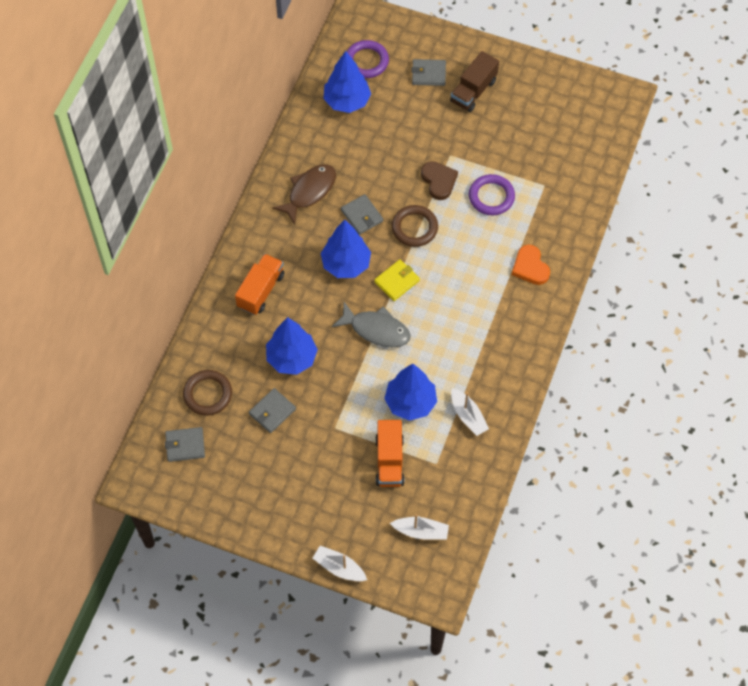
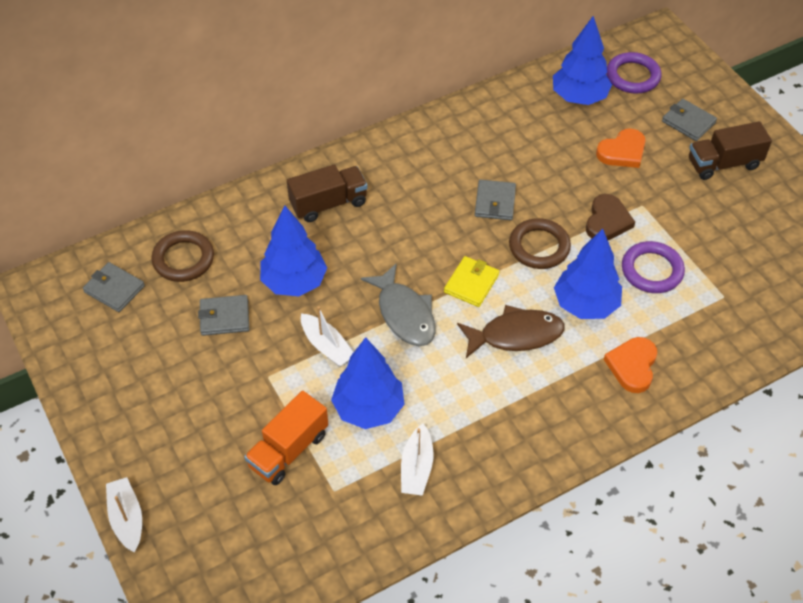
camera: 40 degrees right, 10 degrees down
(261, 291) = (328, 204): orange truck -> brown truck
(309, 191) = (464, 150): brown fish -> brown fish (516, 335)
(346, 264) = (435, 234): blue tree -> blue tree (585, 305)
(397, 281) = (471, 283): yellow wallet -> yellow wallet turned 60 degrees counterclockwise
(407, 124) = (622, 152): none -> orange heart
(421, 531) = (246, 549): white boat -> white boat (326, 346)

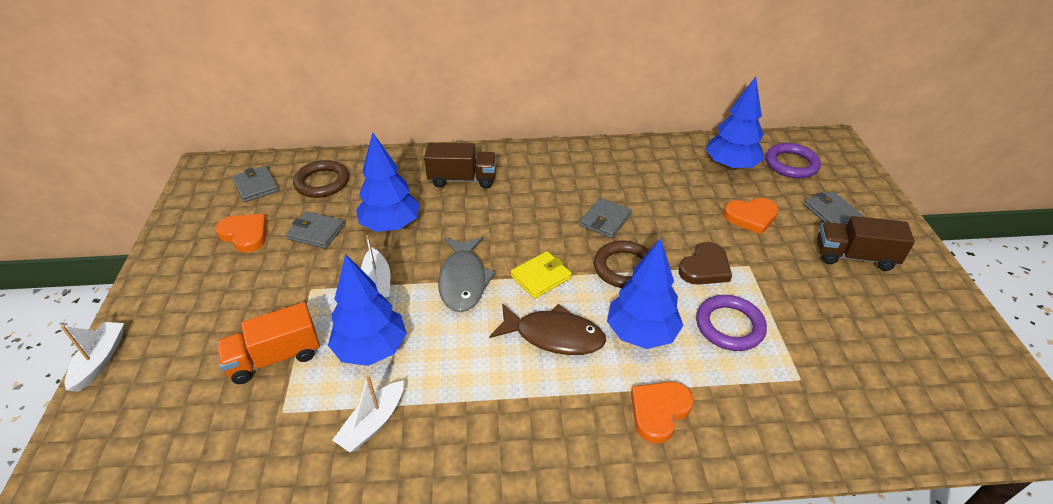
camera: 25 degrees right, 10 degrees down
(152, 347) = (245, 234): none -> orange heart

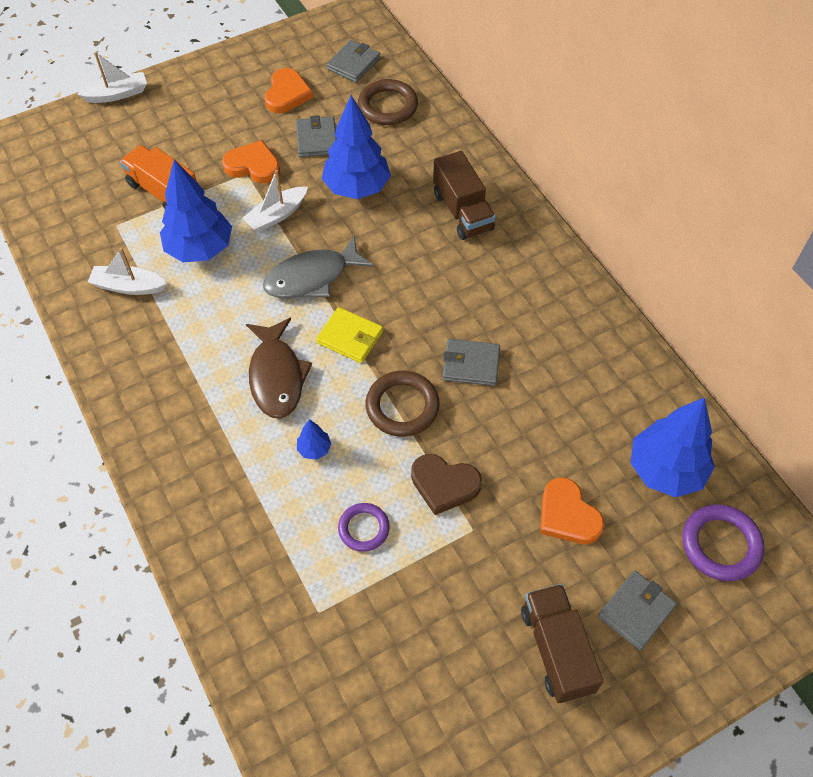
camera: 65 degrees right, 15 degrees up
(641, 333) = (314, 449): blue tree -> blue tree, size x0.43
(659, 411) = (224, 490): orange heart -> orange heart (253, 166)
(729, 326) = (364, 528): purple ring -> purple ring, size x0.65

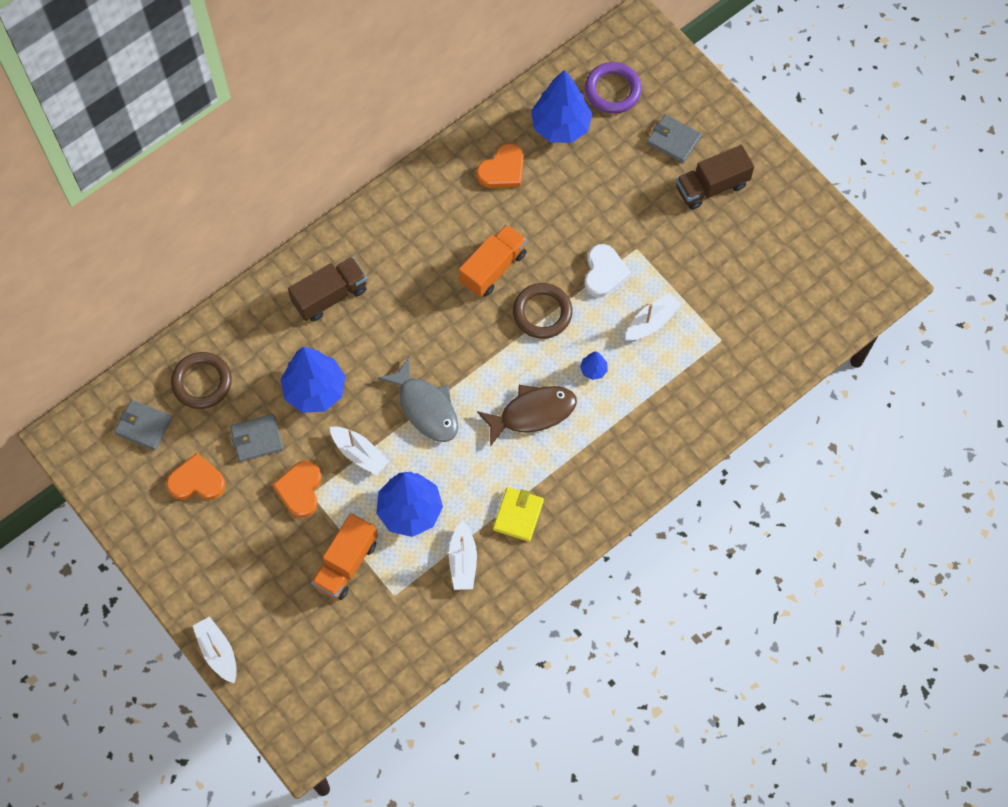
camera: 100 degrees left, 10 degrees up
(350, 337) = (483, 364): yellow wallet -> yellow wallet (518, 515)
(364, 528) = (652, 322): purple ring -> white boat
(444, 484) = (604, 273): brown heart -> white heart
(471, 364) = (493, 268): grey wallet -> orange truck
(567, 515) = (611, 187): orange heart -> orange heart (502, 170)

